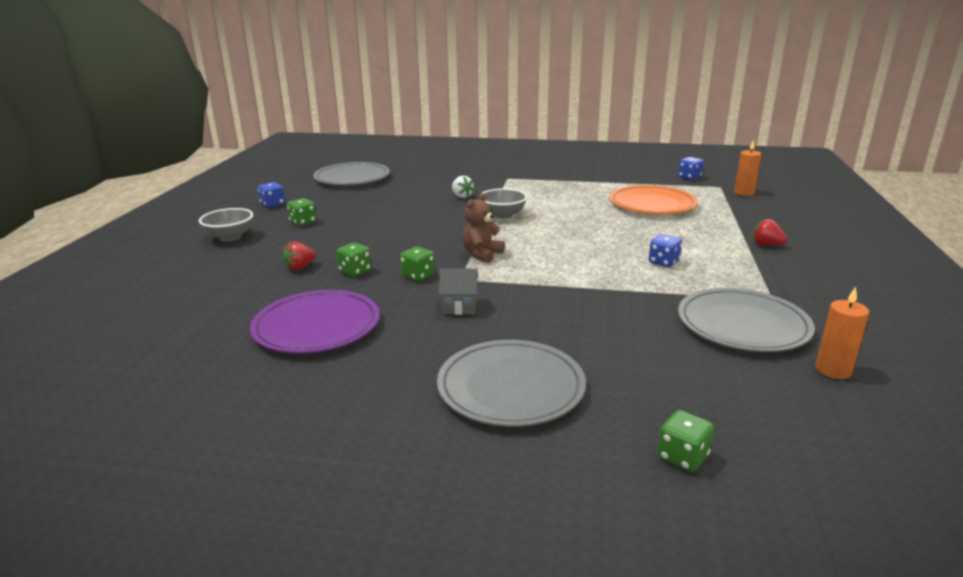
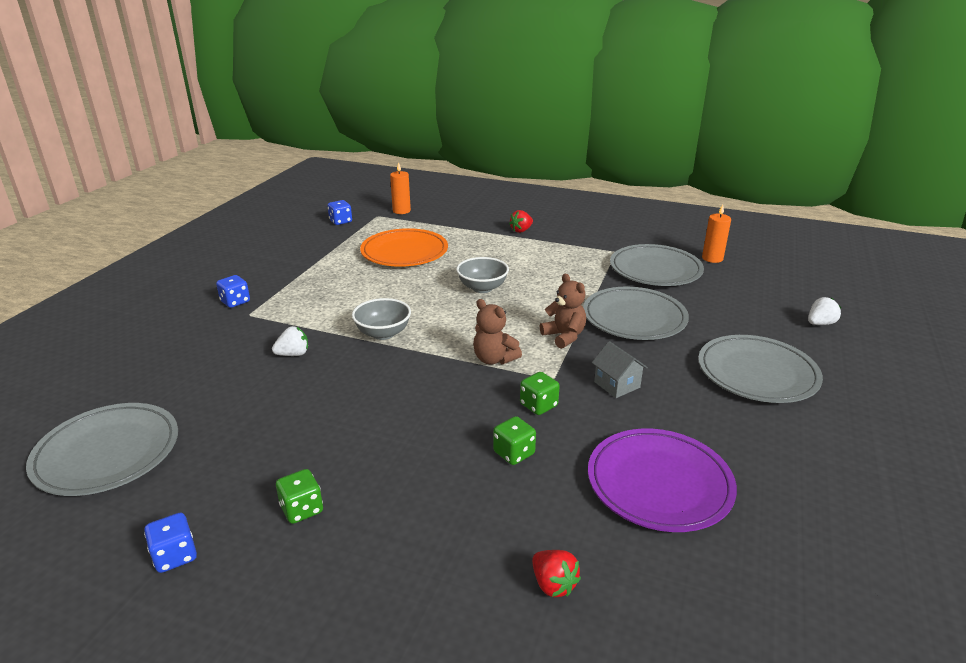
camera: 80 degrees left, 5 degrees up
(230, 237) = (323, 604): grey bowl -> grey bowl (482, 288)
(300, 267) = (487, 504): red strawberry -> red strawberry (553, 584)
(459, 306) = (617, 385): grey house -> grey house turned 45 degrees counterclockwise
(536, 279) = (564, 336): none -> brown teddy bear
(598, 313) = (634, 318): none -> grey plate
(663, 262) = (542, 274): blue dice -> blue dice (235, 302)
(682, 457) = (820, 323): green dice -> white strawberry

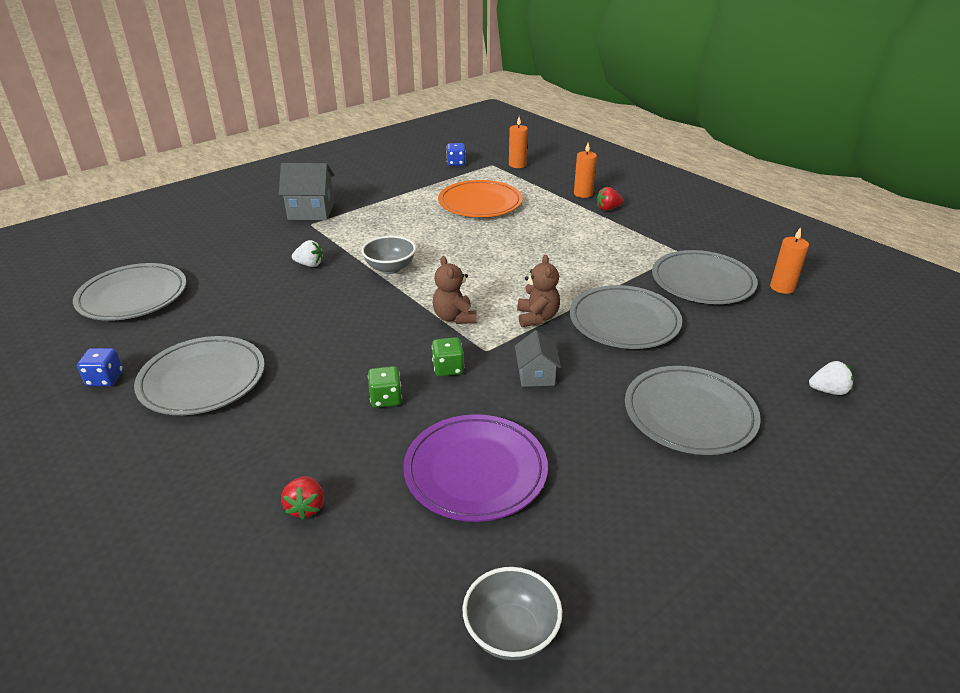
camera: 30 degrees right, 5 degrees up
(235, 302) = (311, 211): blue dice -> grey house
(302, 509) = (202, 380): green dice -> grey plate
(482, 288) = (512, 253): grey bowl -> grey bowl (511, 632)
(487, 223) = (583, 194): none -> orange candle

